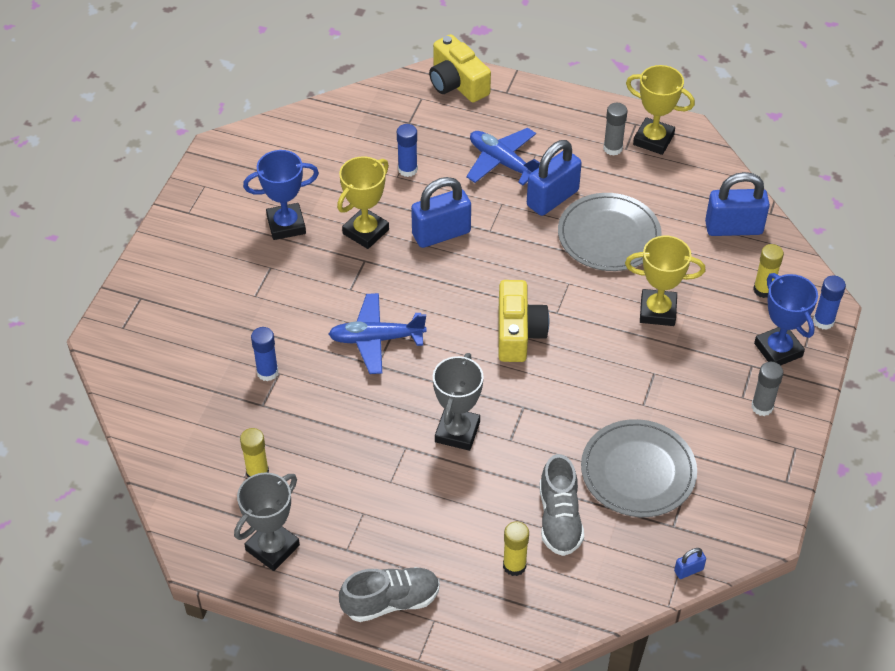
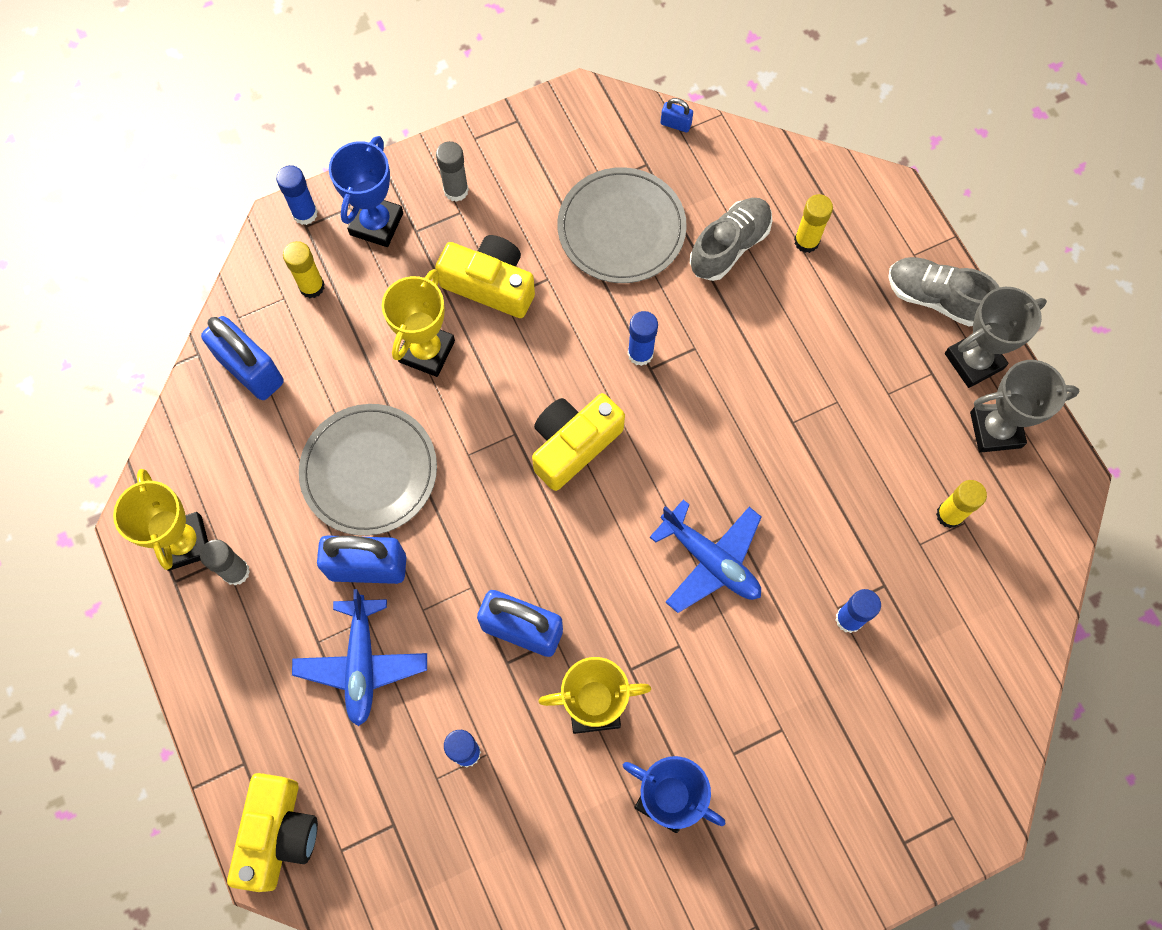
camera: 135 degrees left, 20 degrees up
(457, 432) = (733, 396): grey trophy -> grey trophy (974, 361)
(538, 409) = (640, 353): none -> blue glue stick
(657, 311) = (427, 351): yellow trophy -> yellow trophy turned 60 degrees clockwise
(671, 373) = (490, 284): none -> yellow camera

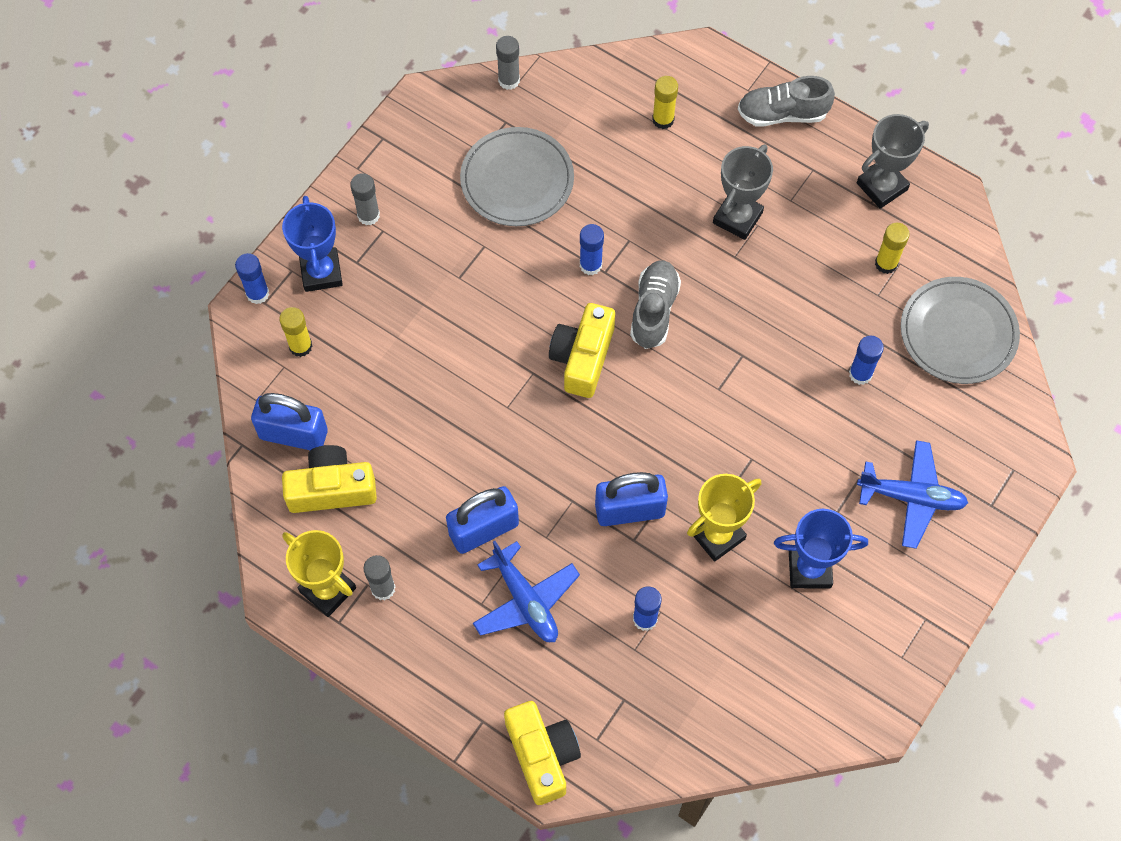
camera: 30 degrees left, 5 degrees down
(369, 471) = (438, 459): grey plate -> grey plate (958, 333)
(427, 351) = (425, 348): yellow trophy -> none
(490, 284) = (442, 273): yellow camera -> yellow camera (331, 489)
(675, 124) = (509, 80): blue padlock -> grey glue stick
(710, 560) = (736, 386): blue plane -> blue plane (911, 497)
(729, 246) = (608, 152): grey shoe -> grey shoe (654, 310)
(974, 361) = (837, 145): grey trophy -> grey trophy (737, 218)

